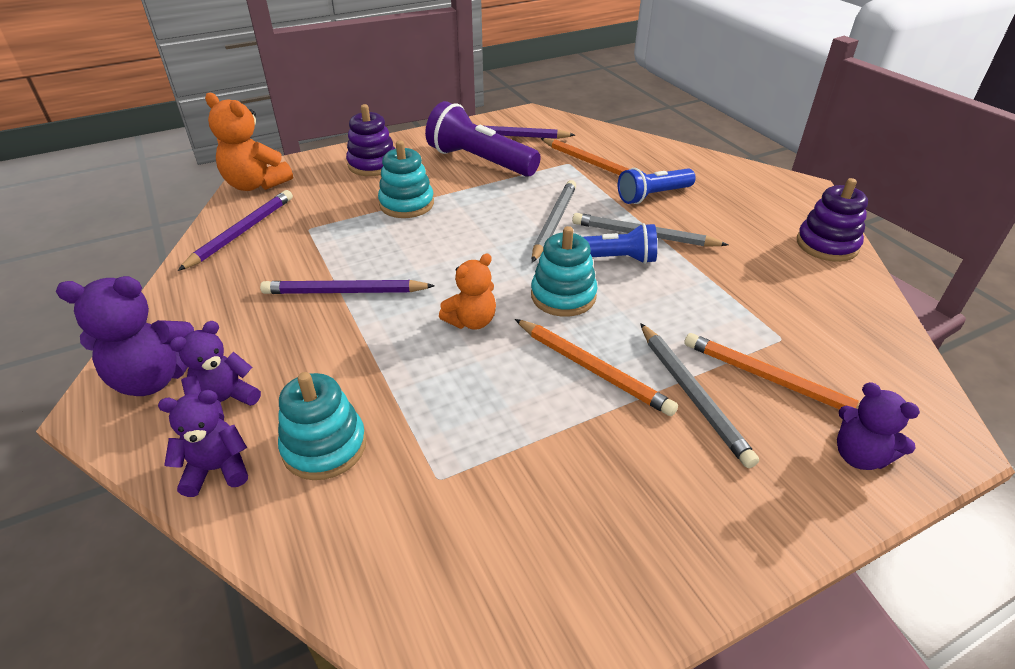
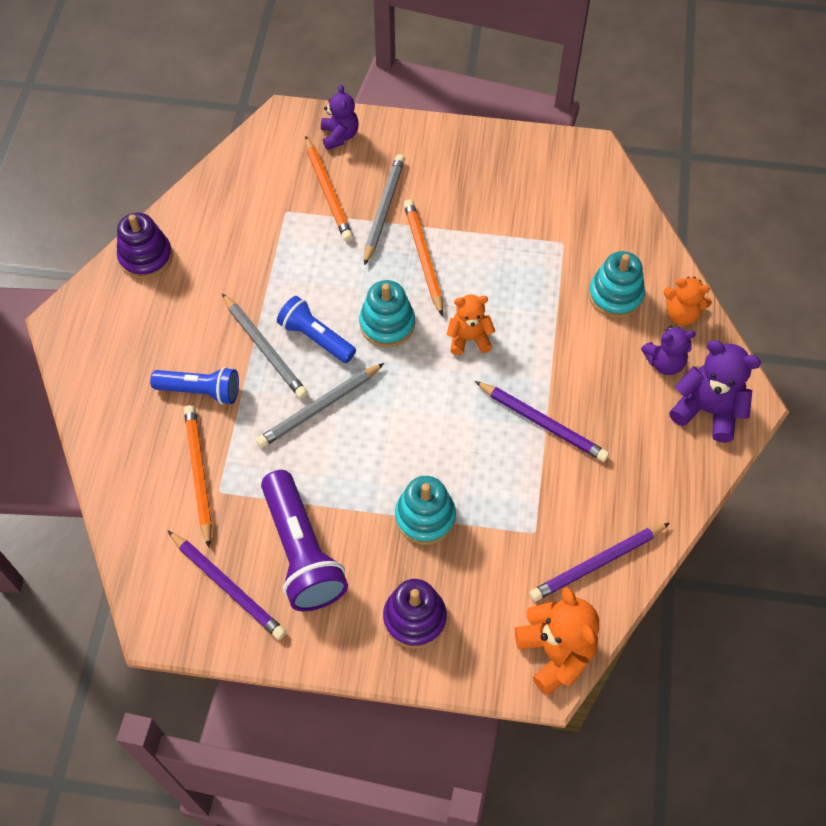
camera: 145 degrees left, 20 degrees up
(217, 469) = (681, 314): purple teddy bear -> orange teddy bear

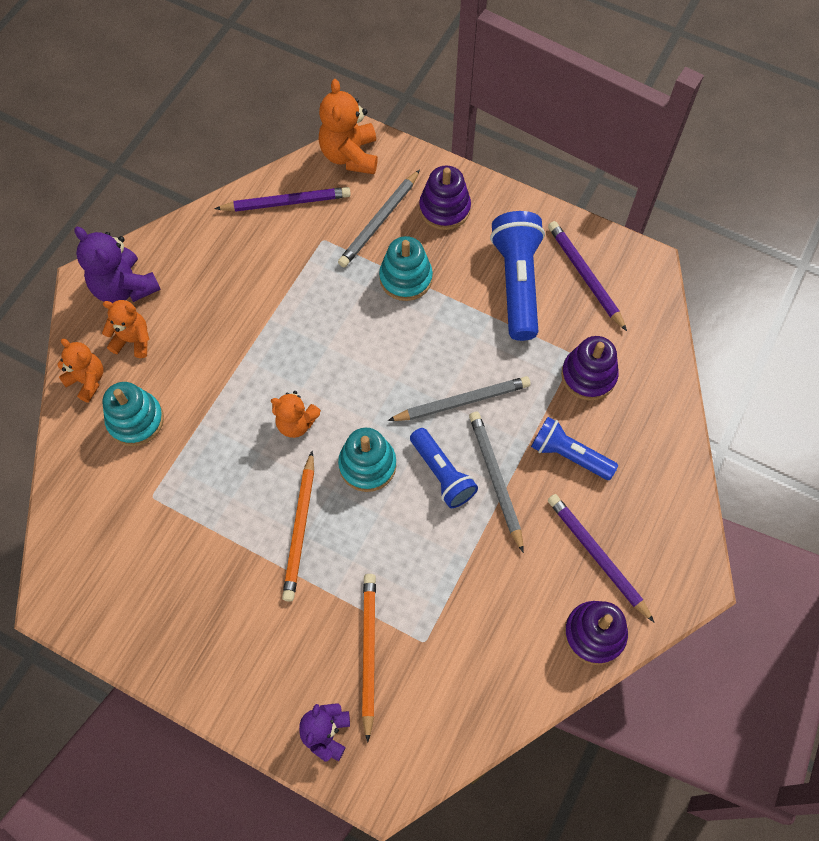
camera: 160 degrees left, 5 degrees up
(199, 474) = (588, 375): orange pencil -> purple stacking toy
(302, 552) = (517, 283): purple flashlight -> blue flashlight
(383, 210) = (317, 605): grey pencil -> grey pencil (379, 221)
(542, 423) = (270, 322): purple pencil -> purple pencil (597, 556)
(664, 362) = (133, 340): purple teddy bear -> orange teddy bear

